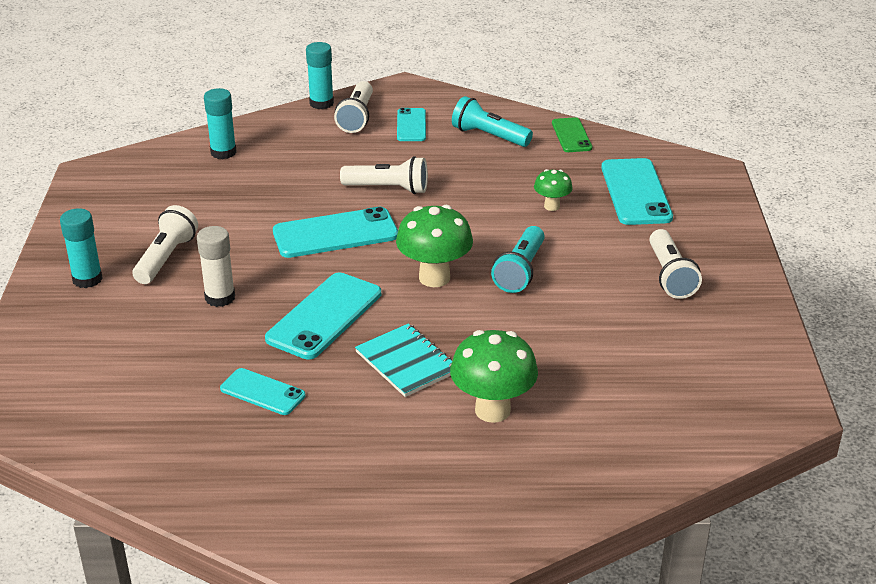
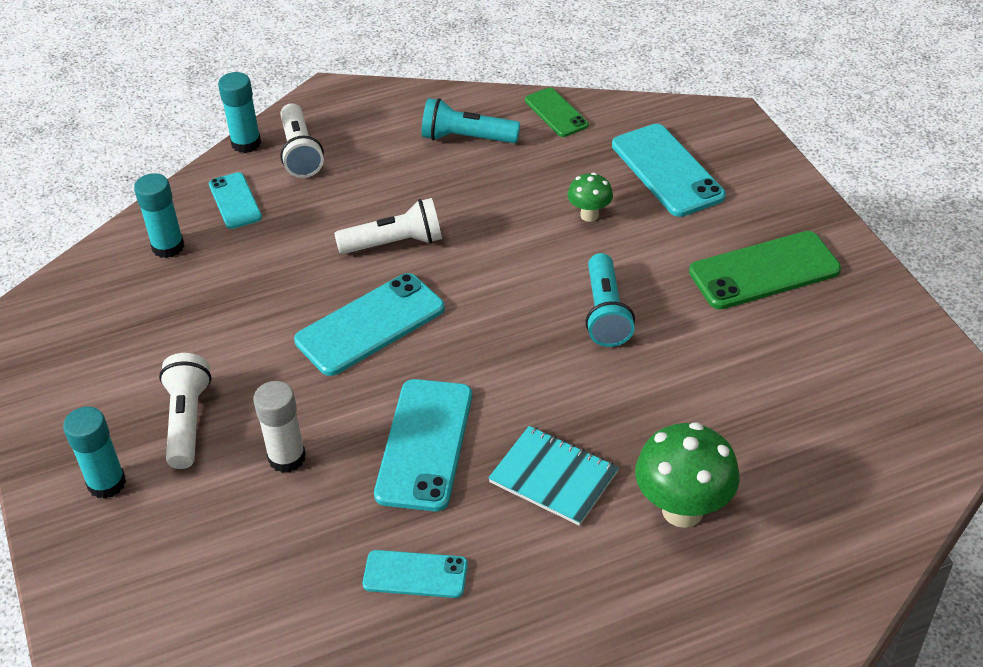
camera: 20 degrees left, 10 degrees up
(411, 125) = (370, 147): turquoise phone -> turquoise phone (235, 201)
(434, 278) = (517, 351): green mushroom -> none
(670, 276) = (764, 271): white flashlight -> green phone

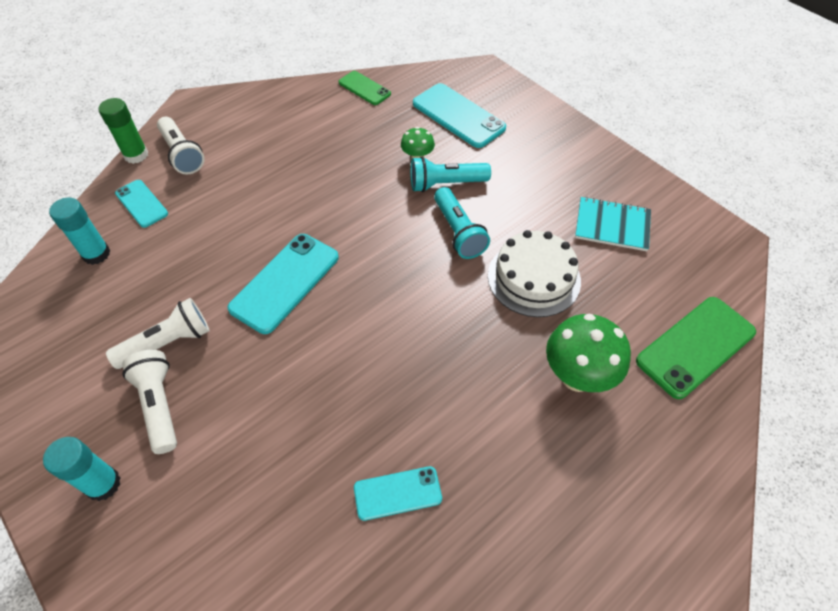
camera: 20 degrees left, 10 degrees up
(246, 143) = (136, 155): turquoise glue stick -> green glue stick
(287, 458) = (255, 416): white glue stick -> none
(394, 243) = (281, 211): white flashlight -> white flashlight (167, 343)
(424, 444) = (363, 374): turquoise phone -> none
(466, 138) = (306, 119): turquoise flashlight -> turquoise flashlight (446, 184)
(553, 477) = (472, 375): turquoise notebook -> turquoise notebook (612, 225)
(679, 387) = (534, 278): none -> white cake
(764, 271) = (554, 175): green phone -> green phone (695, 346)

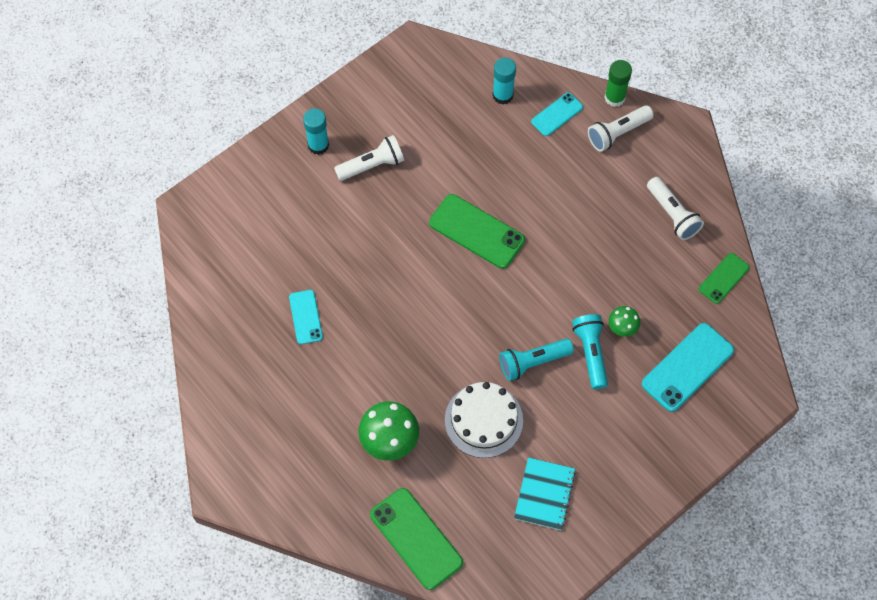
camera: 90 degrees right, 10 degrees up
(167, 343) = (421, 160): white flashlight -> white flashlight (672, 214)
(285, 282) = (476, 231): turquoise phone -> green phone

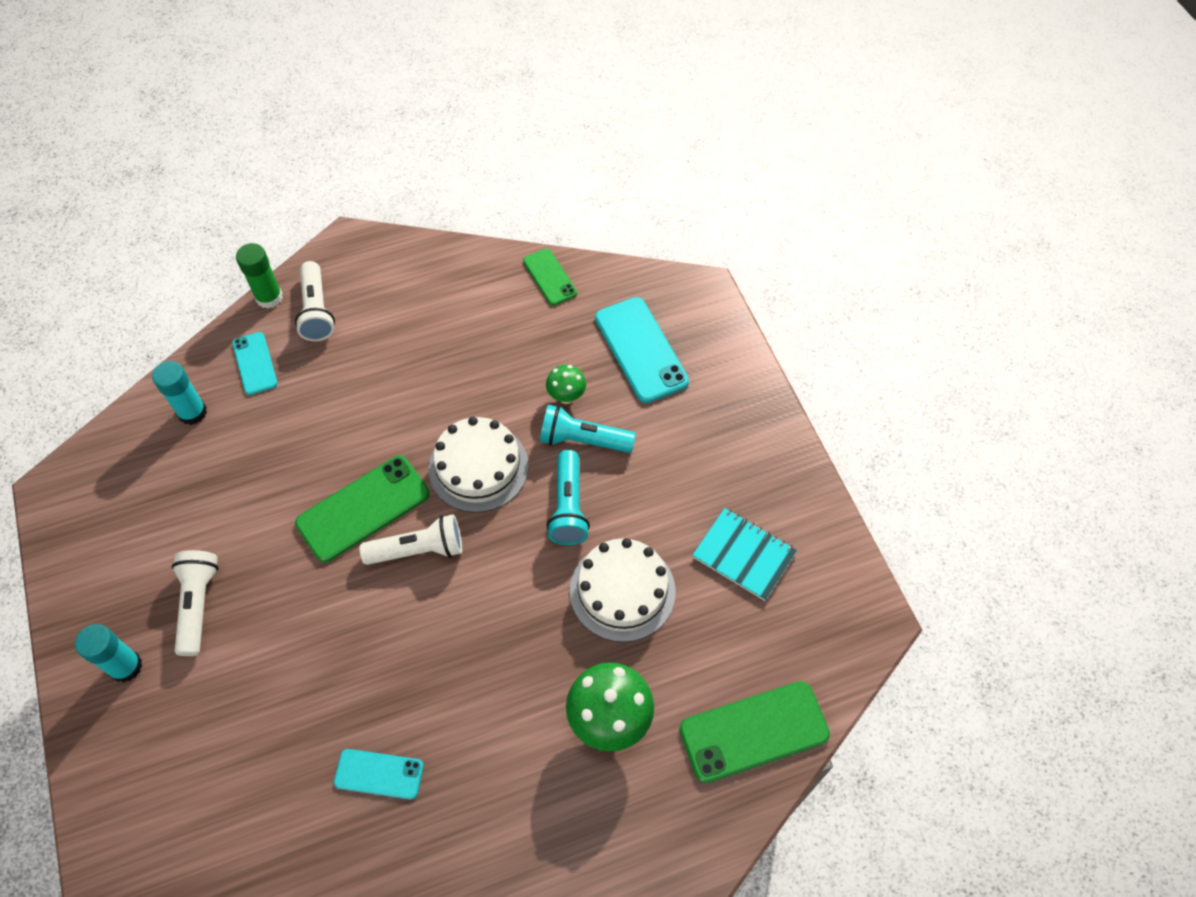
camera: 70 degrees left, 5 degrees down
(538, 291) = (478, 467): none -> white cake
(672, 214) = (448, 295): white flashlight -> white flashlight (418, 549)

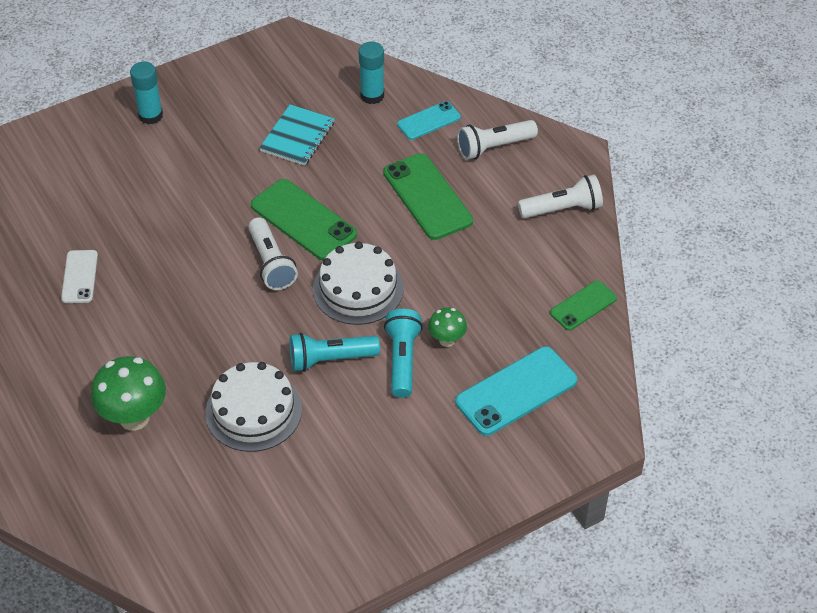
camera: 80 degrees right, 10 degrees down
(198, 604) = (204, 142): white flashlight -> white flashlight (562, 209)
(269, 297) = (499, 113): green glue stick -> none
(379, 774) = (79, 277): turquoise phone -> white phone
(743, 555) = (303, 501): turquoise notebook -> turquoise notebook (297, 137)
(754, 731) = (132, 525): green phone -> green phone (427, 197)

